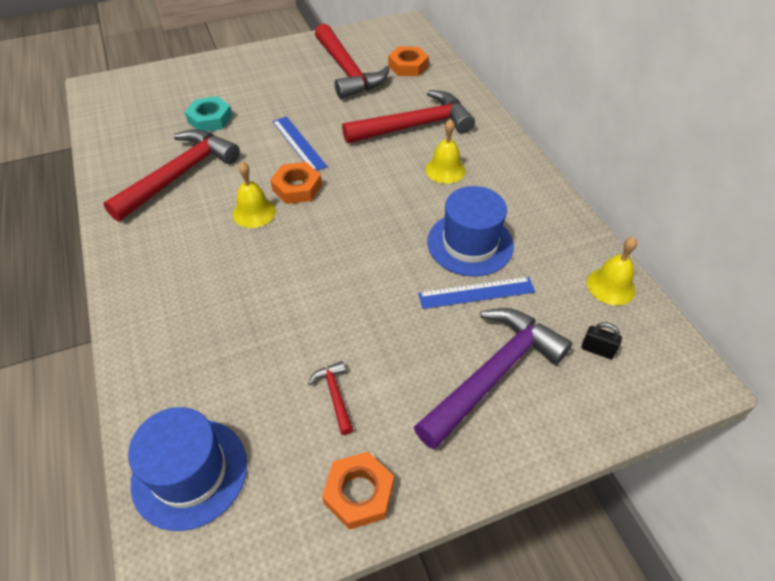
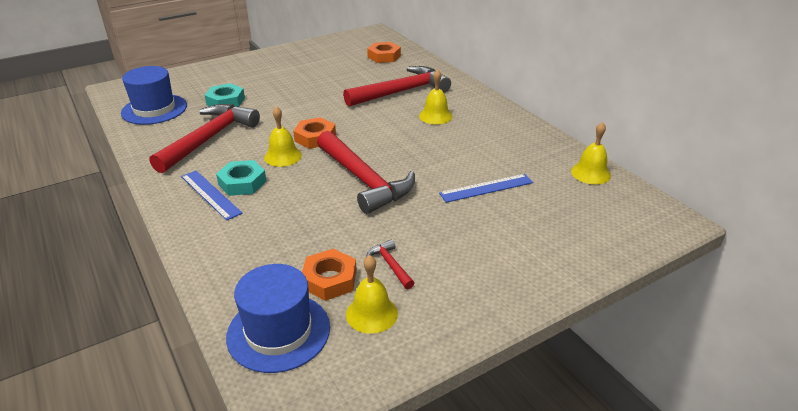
camera: 10 degrees left, 15 degrees down
(200, 247) = (242, 183): none -> turquoise nut
(296, 464) = (371, 313): none -> yellow bell
(298, 143) = (307, 110): blue ruler -> blue ruler (210, 194)
(347, 71) = (334, 63): red hammer -> red hammer (364, 180)
(359, 493) = (432, 325): orange nut -> orange nut (329, 279)
(470, 243) = (471, 159): blue hat -> blue hat (154, 109)
(492, 374) = (517, 237): purple hammer -> none
(597, 350) = (594, 212): black padlock -> none

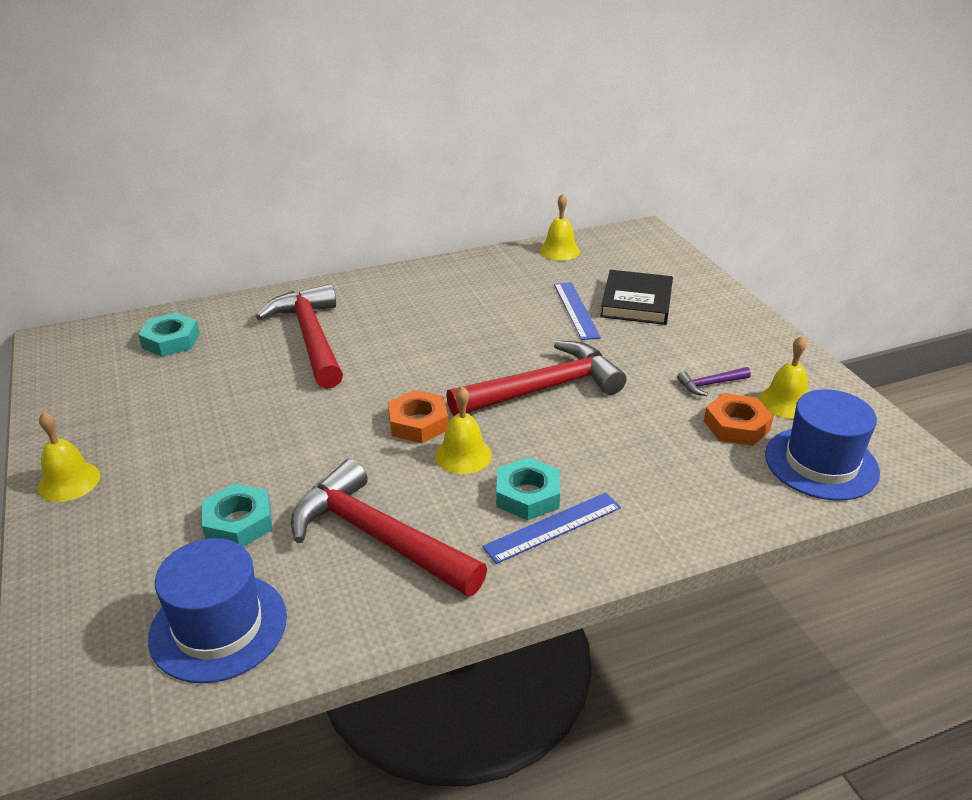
camera: 80 degrees left, 0 degrees up
(384, 56) = (171, 341): orange nut -> turquoise nut
(390, 265) = (710, 384): red hammer -> purple hammer
(435, 116) = (398, 320): yellow bell -> yellow bell (69, 481)
(518, 220) = (636, 302): none -> black book

